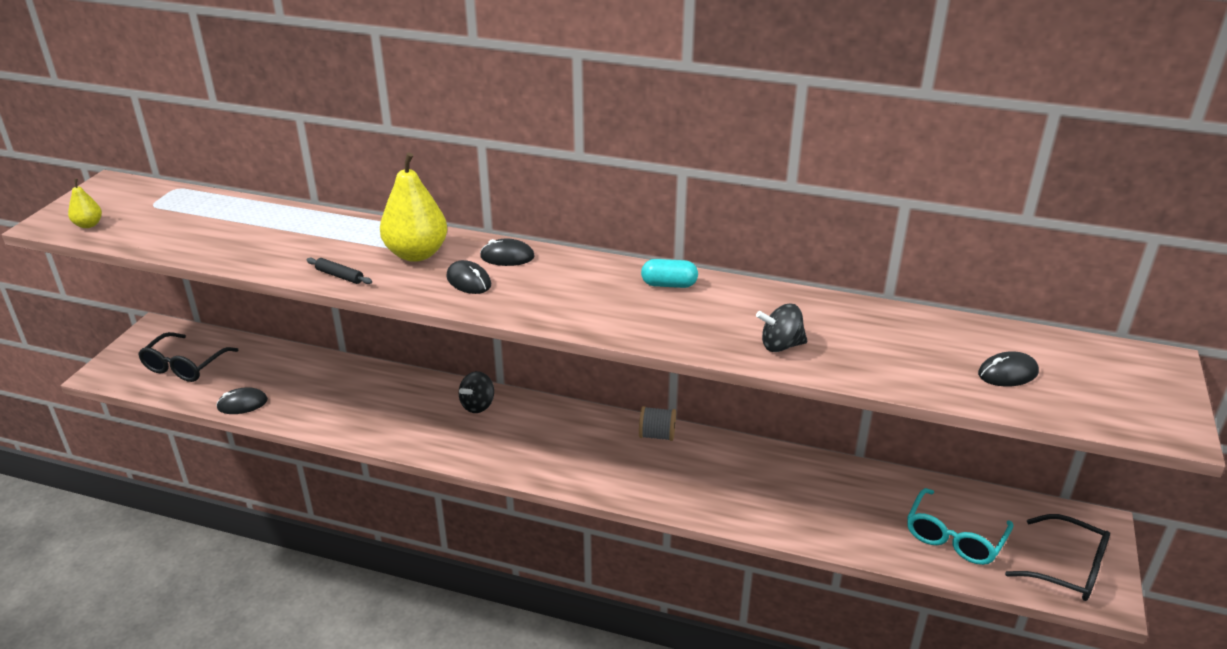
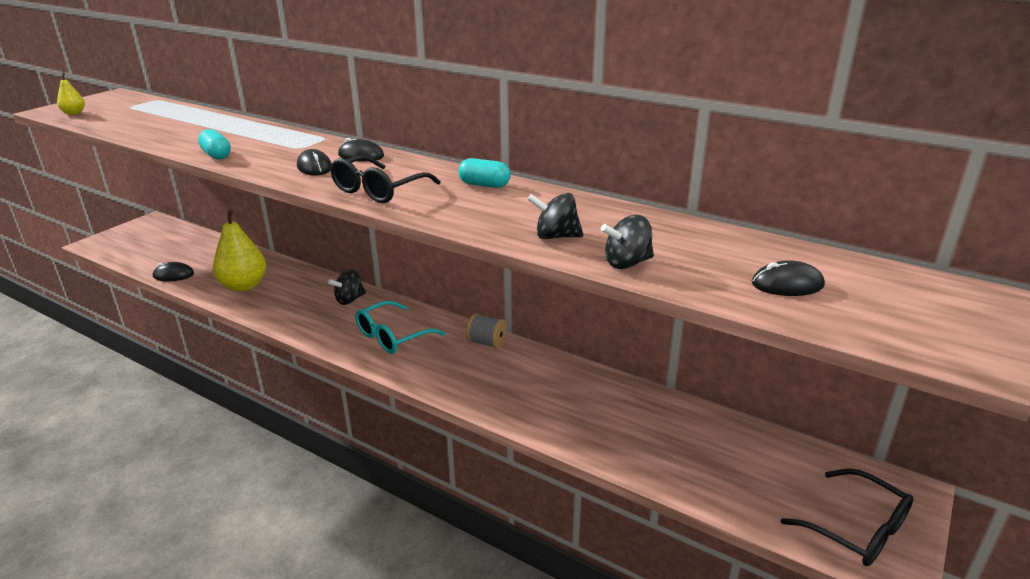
camera: 15 degrees right, 5 degrees down
(185, 366) = (153, 246): black glasses -> black glasses (379, 190)
(339, 276) = (216, 155): black rolling pin -> turquoise capsule
(416, 254) = (290, 148): yellow pear -> yellow pear (244, 286)
(863, 369) = (627, 263): none -> black spinning top
(954, 537) = (738, 475): turquoise glasses -> turquoise glasses (392, 336)

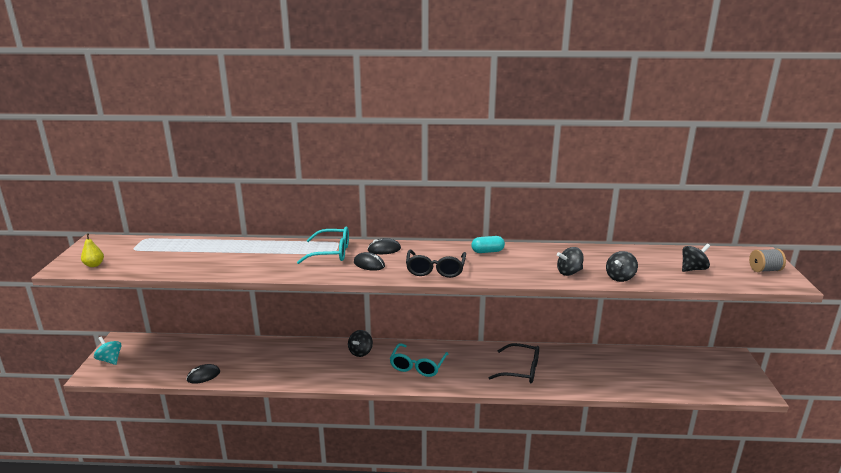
camera: 30 degrees left, 5 degrees down
(122, 236) = (110, 360): none -> turquoise spinning top
(216, 155) = (286, 272): turquoise capsule -> none
(244, 286) = (272, 366): yellow pear -> none
(297, 147) = (331, 253): none -> turquoise glasses
(487, 343) = (477, 351): grey spool -> grey spool (764, 270)
(787, 284) = (693, 269): black mouse -> black spinning top
(856, 529) = (731, 381): black glasses -> black glasses (520, 370)

